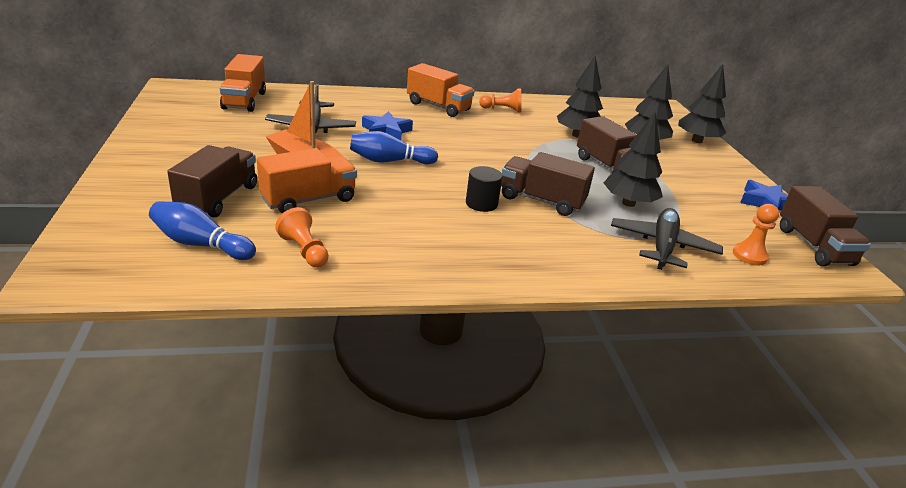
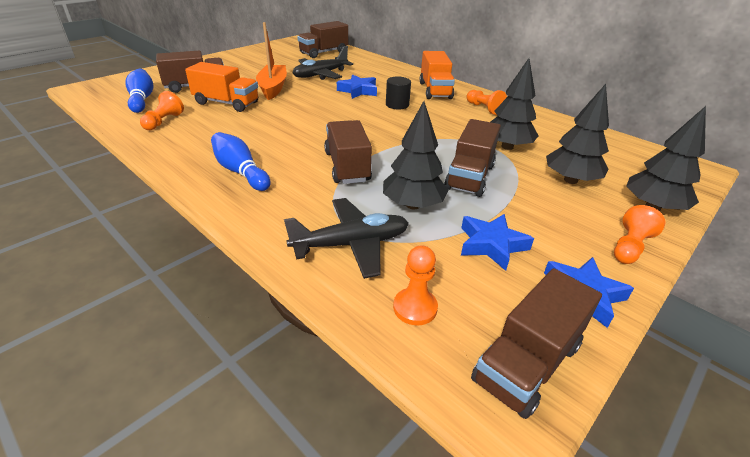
camera: 55 degrees right, 5 degrees up
(244, 100) = (324, 53): orange truck -> brown truck
(389, 161) = (316, 104): blue bowling pin -> blue bowling pin (240, 172)
(481, 203) = (303, 148): black cylinder -> black cylinder (397, 105)
(700, 202) = (491, 245): none -> blue star
(731, 168) = (630, 247): none -> orange pawn

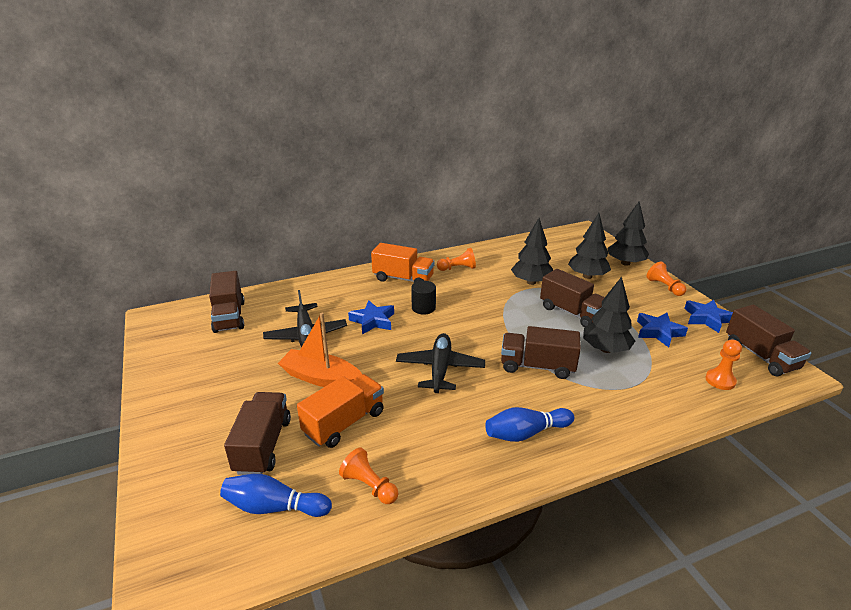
camera: 65 degrees left, 5 degrees down
(351, 244) = (652, 390): black plane -> black plane (440, 369)

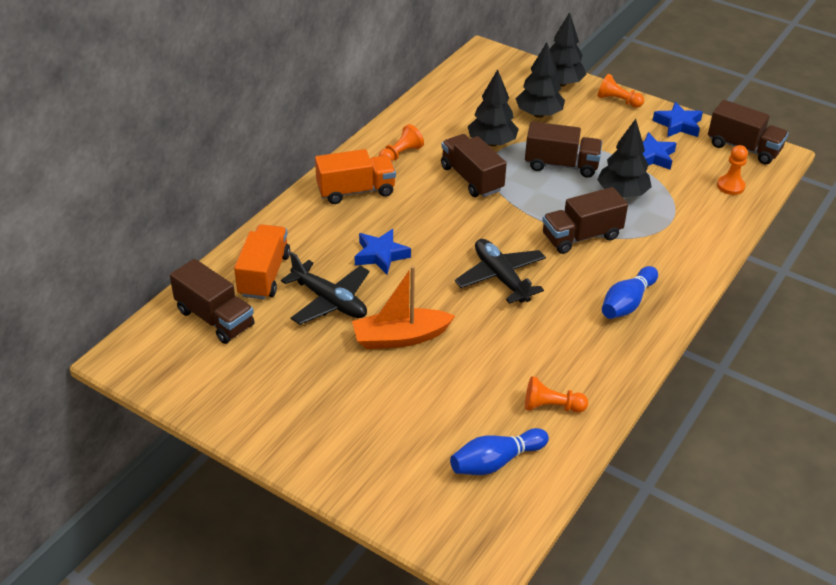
camera: 35 degrees left, 10 degrees up
(263, 445) = (424, 422): brown truck -> brown truck (471, 178)
(344, 423) = (472, 368): orange truck -> orange truck (264, 275)
(423, 308) = (416, 218): black cylinder -> none

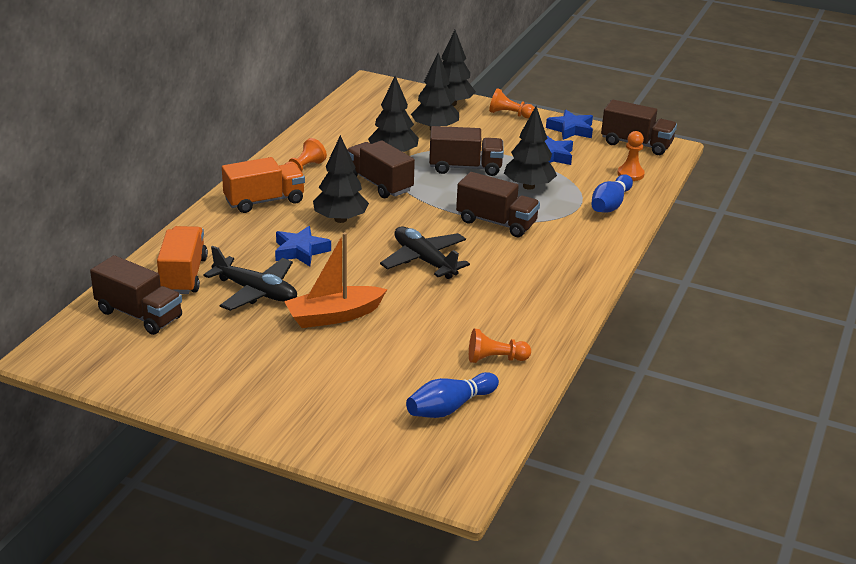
camera: 10 degrees left, 10 degrees down
(426, 219) = (340, 219): none -> black tree
(581, 236) = (496, 222): brown truck -> brown truck turned 120 degrees counterclockwise
(627, 303) = (551, 272): blue bowling pin -> blue bowling pin (610, 205)

